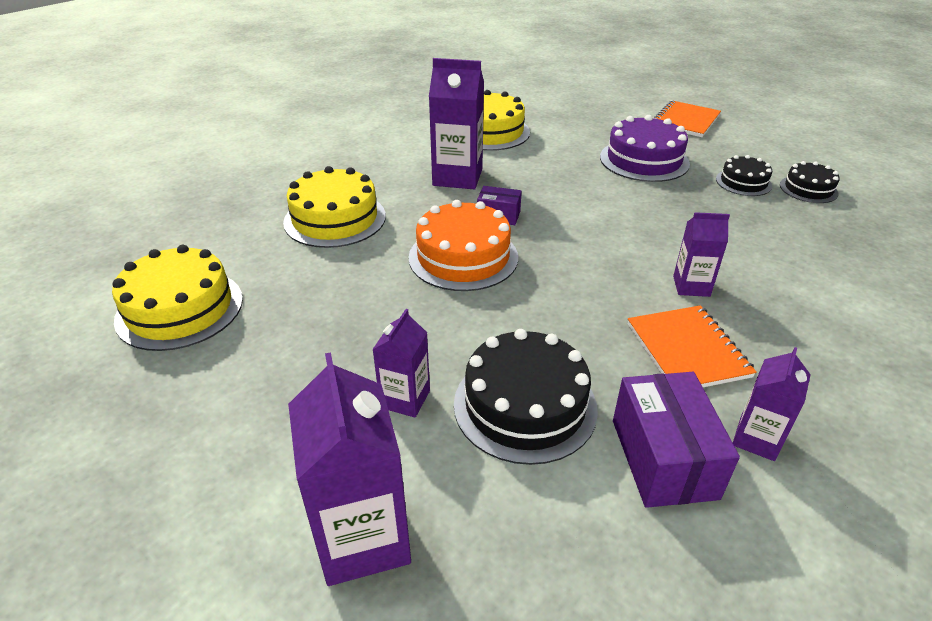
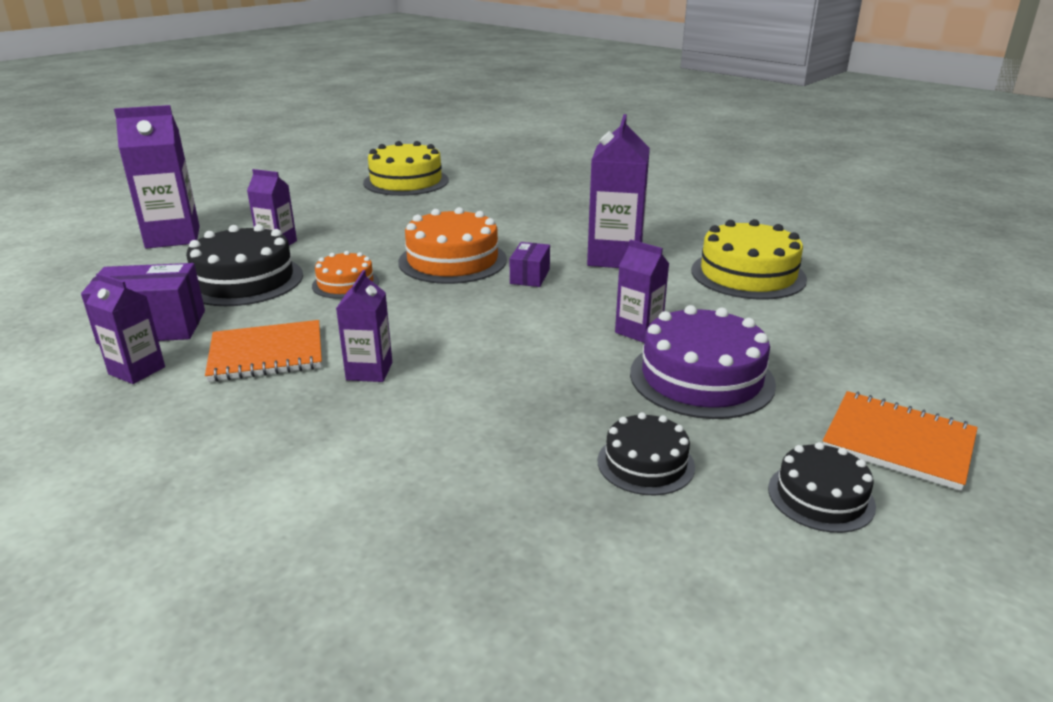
camera: 90 degrees right, 10 degrees down
(335, 219) = (524, 213): yellow cake -> none
(525, 321) = (345, 284): none -> orange cake
(588, 175) = (638, 331): none -> purple carton
(808, 189) = (634, 539): black cake -> black cake (821, 497)

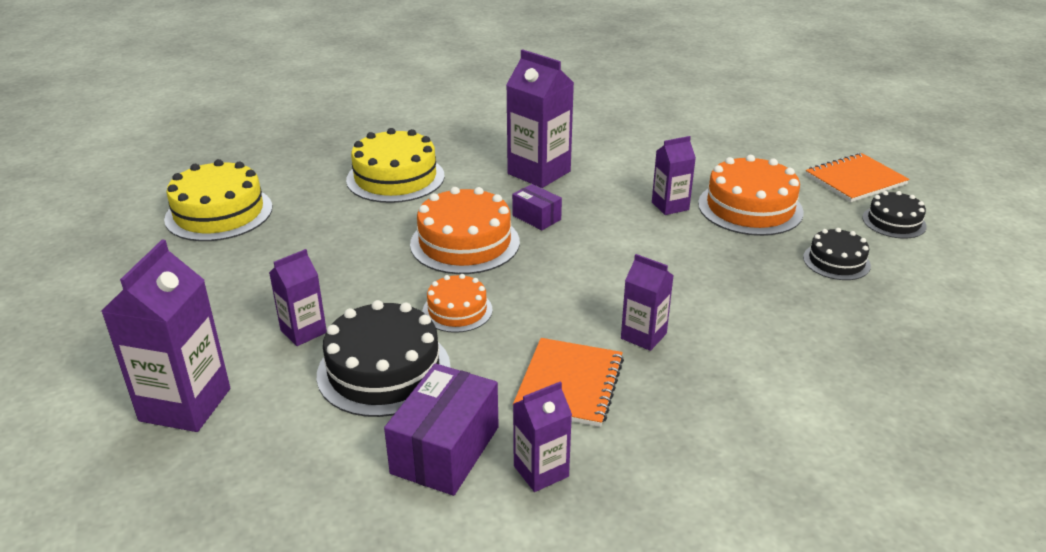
camera: 60 degrees left, 5 degrees up
(701, 378) = (750, 208): purple cake -> orange cake
(748, 274) = (619, 137): yellow cake -> yellow cake (395, 178)

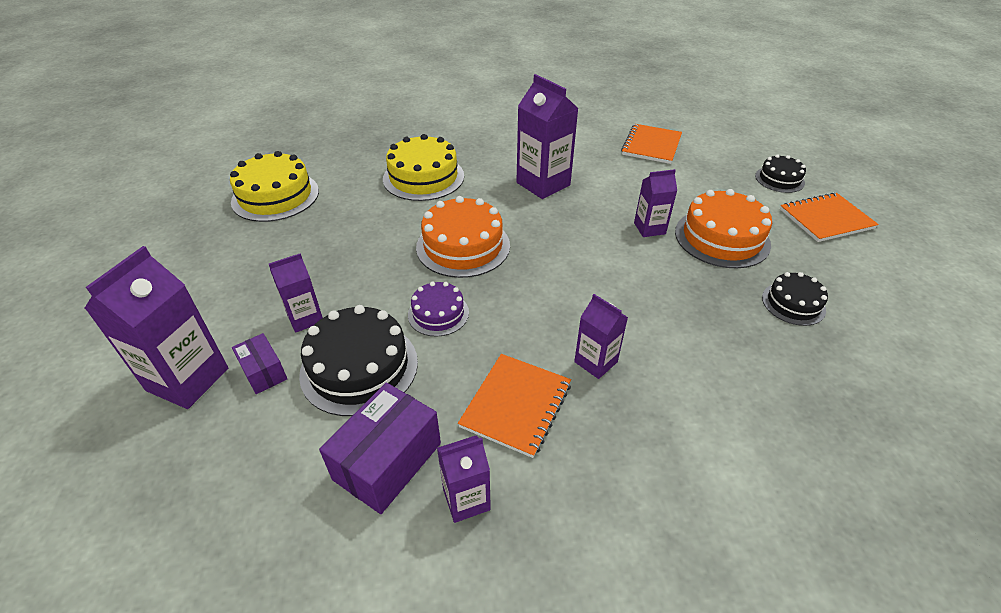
camera: 10 degrees right, 10 degrees up
(457, 310) = (438, 313): orange cake -> purple cake
(536, 217) = (530, 227): purple box -> purple box (264, 372)
(652, 123) = (651, 145): none -> orange notebook
(894, 222) = (856, 267): black cake -> black cake (779, 179)

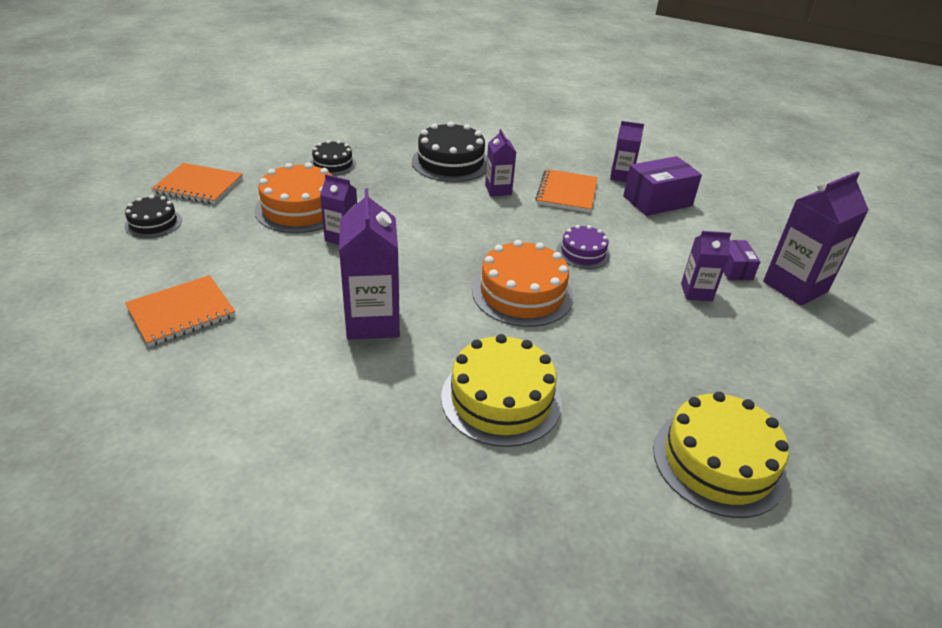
camera: 150 degrees left, 5 degrees down
(359, 367) = (660, 245): black cake -> black cake (450, 162)
(516, 405) = (567, 193): orange notebook -> orange notebook turned 45 degrees counterclockwise

